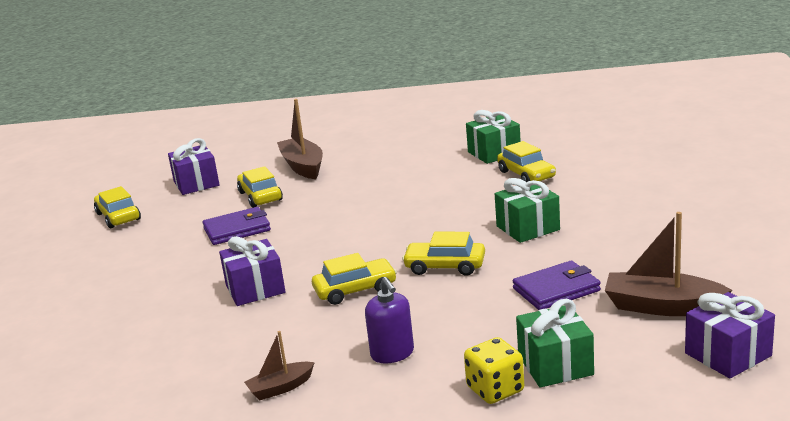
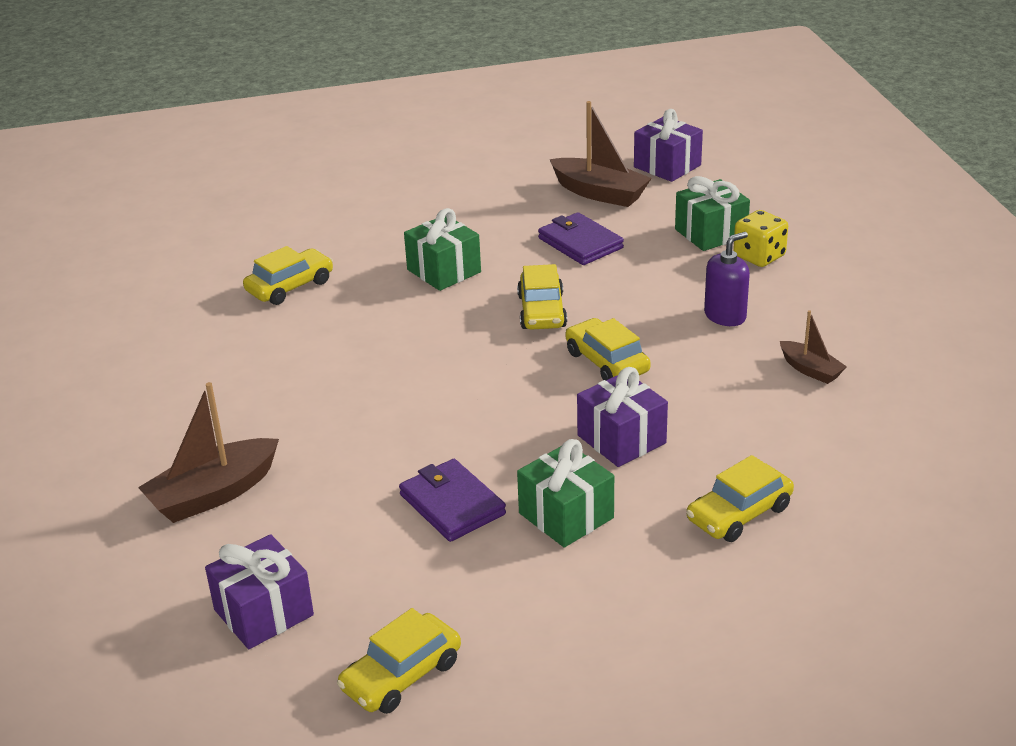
camera: 105 degrees left, 10 degrees up
(260, 196) = (330, 513): yellow car -> yellow car (739, 514)
(494, 153) = (208, 318): green gift -> green gift (566, 515)
(662, 306) = (599, 193): brown boat -> brown boat turned 60 degrees counterclockwise

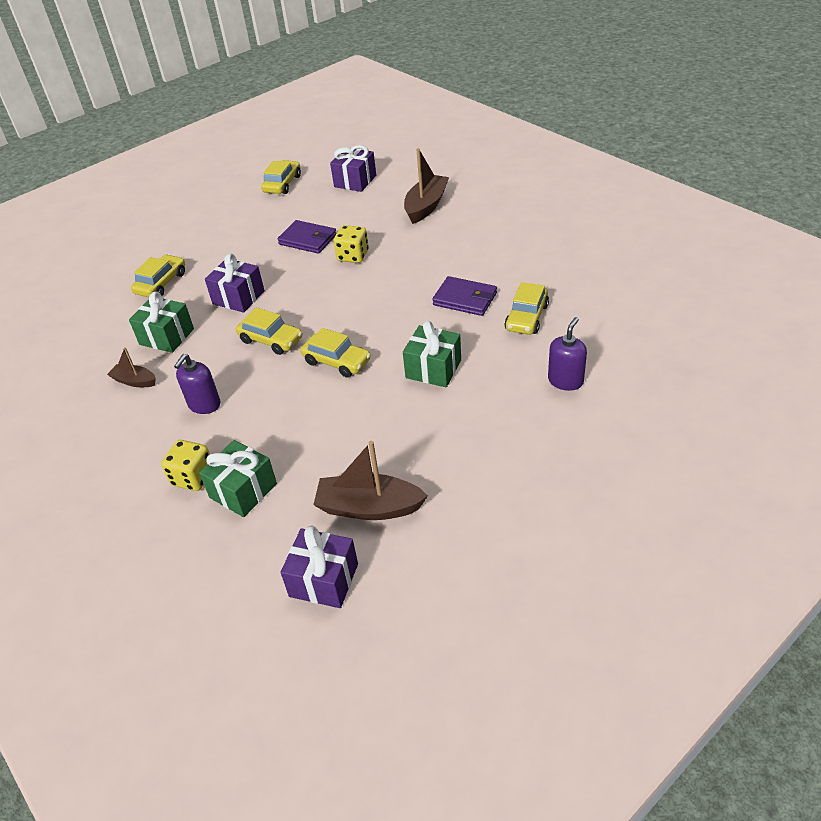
camera: 155 degrees right, 10 degrees up
(331, 223) = (565, 381): none -> purple soap dispenser
(408, 445) = (353, 256): none -> yellow dice
(542, 311) = (337, 361): yellow car -> yellow car turned 150 degrees clockwise
(566, 515) = (248, 254): green gift -> green gift (167, 336)
(580, 243) = (349, 436): purple wallet -> purple wallet (465, 299)

